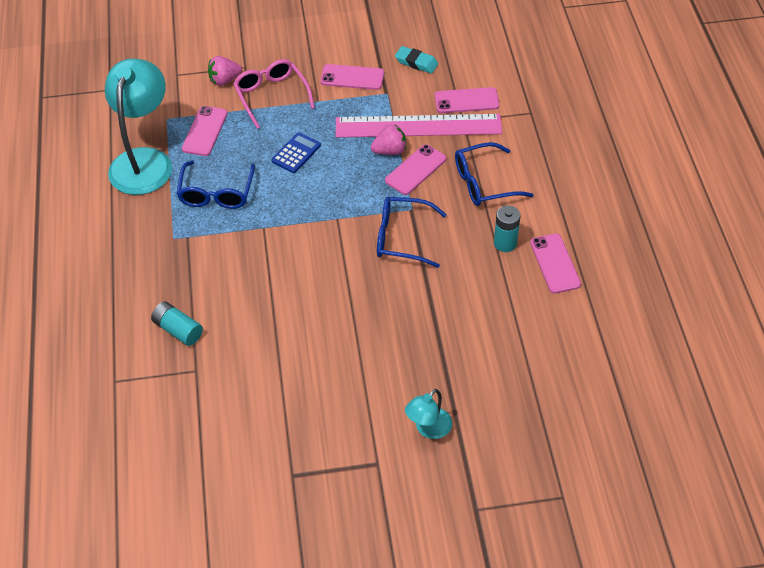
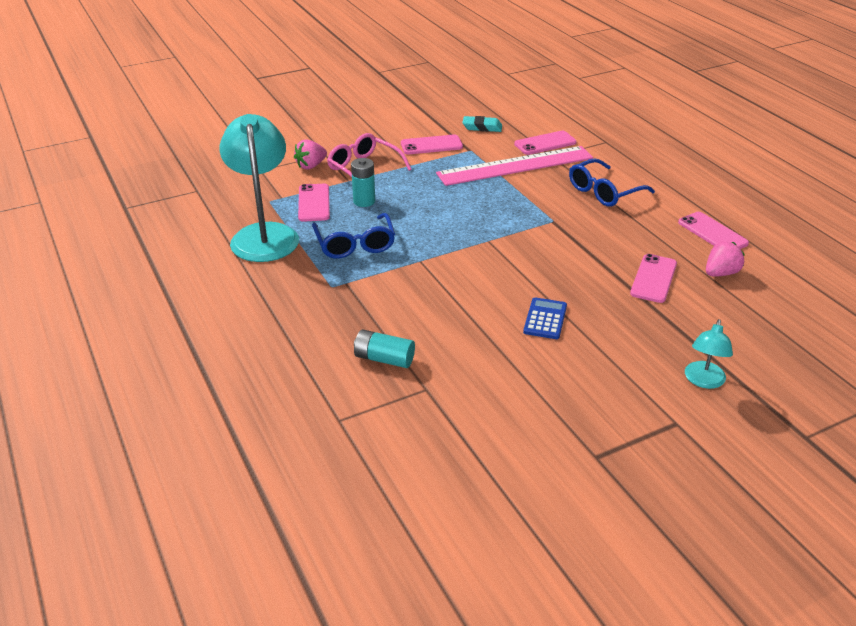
camera: 20 degrees left, 15 degrees down
(296, 153) = (415, 203): blue calculator -> blue calculator (545, 319)
(390, 151) = (502, 186): pink strawberry -> pink strawberry (720, 273)
(402, 237) = (560, 242): blue glasses -> none
(415, 170) = (536, 194): pink phone -> pink phone (653, 278)
(505, 243) = (657, 228): turquoise battery -> turquoise battery (364, 201)

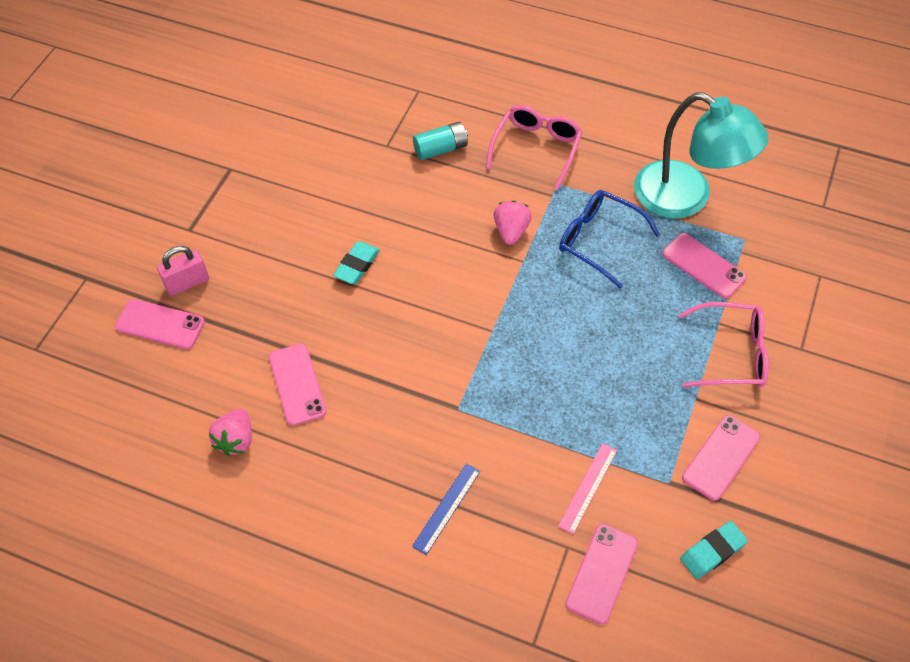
camera: 140 degrees right, 20 degrees up
(311, 166) = (785, 318): pink strawberry -> pink strawberry (511, 231)
(311, 315) = (536, 148): none -> pink glasses
(364, 201) = (664, 302): turquoise battery -> none
(515, 166) = (588, 488): pink ruler -> pink ruler, size x0.43
(545, 319) = (357, 265): blue calculator -> turquoise eraser
(604, 192) = (447, 508): blue glasses -> blue ruler
(703, 381) = (187, 283): turquoise lamp -> pink padlock
(712, 233) = (278, 511): pink phone -> pink phone (160, 324)

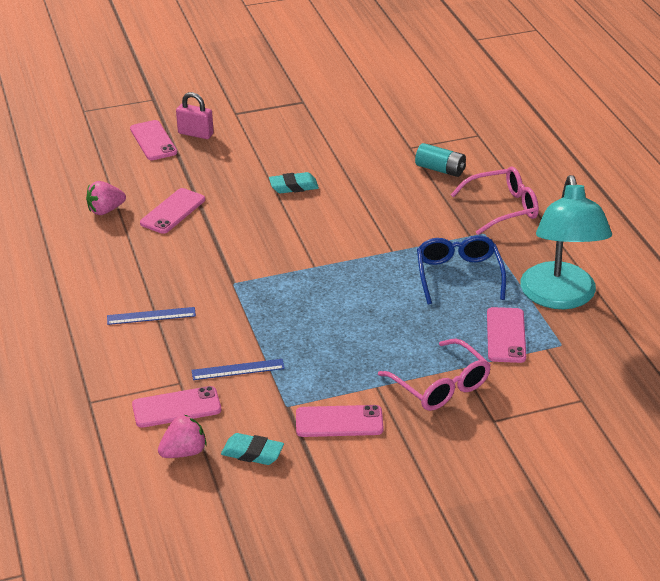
camera: 50 degrees right, 20 degrees down
(511, 231) = (411, 233): pink strawberry -> pink strawberry (184, 452)
(588, 488) = (238, 369): pink ruler -> blue ruler

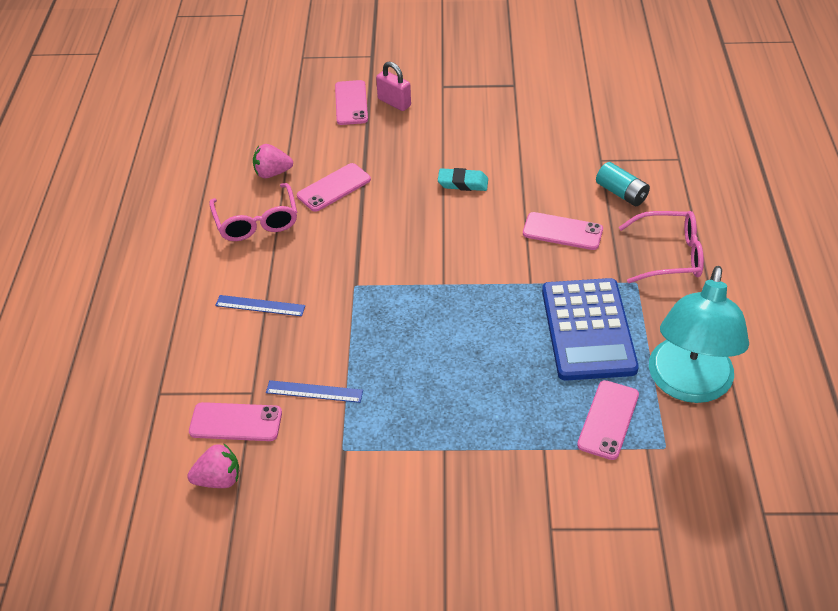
camera: 20 degrees right, 10 degrees up
(252, 453) = (284, 499): turquoise eraser -> none
(339, 422) = (387, 484): pink phone -> pink phone (562, 231)
(440, 386) = (511, 467): pink glasses -> pink glasses (256, 222)
(458, 275) = (588, 329): blue glasses -> blue calculator

